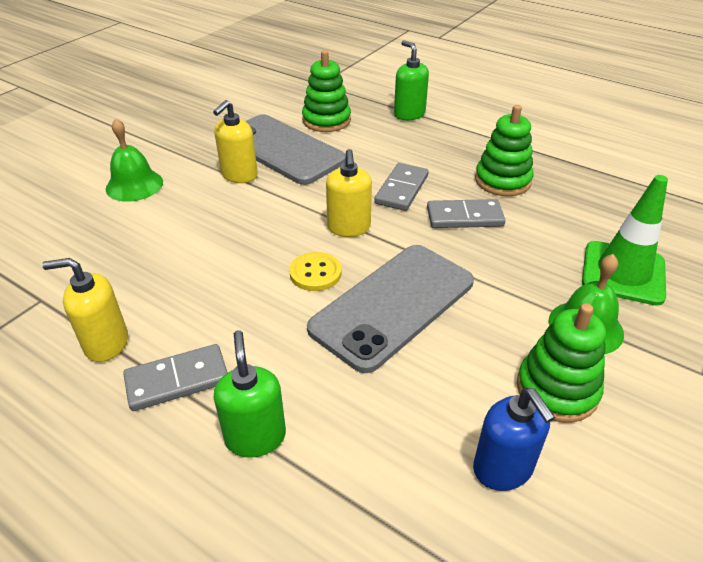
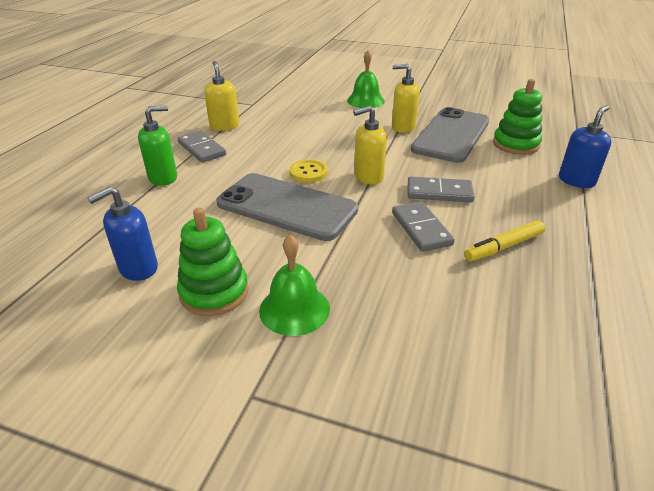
camera: 75 degrees right, 5 degrees down
(409, 114) = (576, 181): green soap dispenser -> blue soap dispenser
(502, 181) = (503, 247): green stacking toy -> yellow marker
(623, 273) = (390, 338): green traffic cone -> none

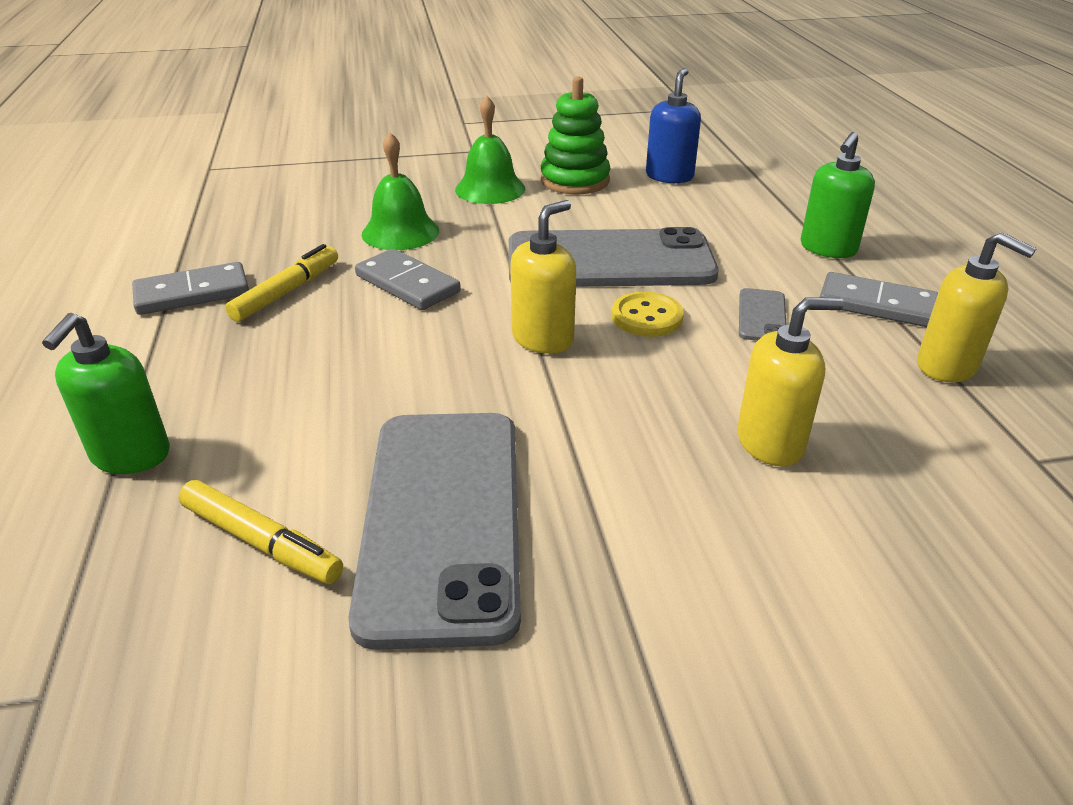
camera: 150 degrees right, 0 degrees up
(257, 158) = (761, 316): none -> grey phone
(365, 100) = (801, 613): green bell -> green bell (400, 232)
(403, 127) = (583, 508): yellow soap dispenser -> yellow soap dispenser (770, 443)
(439, 192) = (405, 345): grey domino -> grey domino (192, 293)
(515, 144) = (261, 542): green stacking toy -> yellow marker
(576, 181) = (130, 455): blue soap dispenser -> green soap dispenser

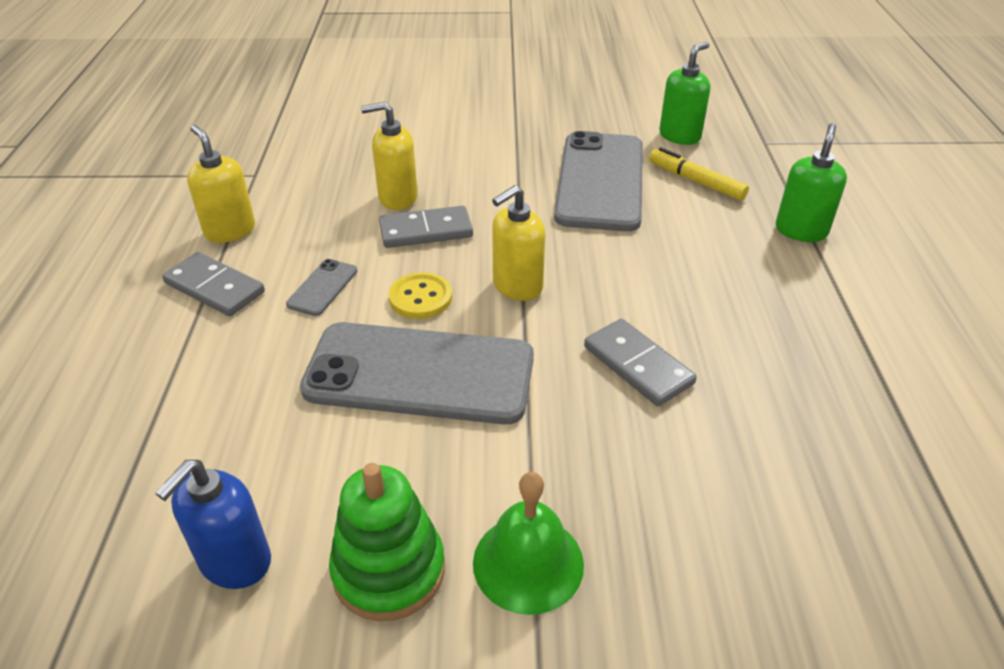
camera: 170 degrees left, 5 degrees up
(192, 293) = (859, 378): grey domino -> grey domino (426, 231)
(287, 292) = (760, 369): yellow marker -> none
(400, 232) = (656, 461): green bell -> none
(828, 249) = (177, 364): green soap dispenser -> green soap dispenser (680, 136)

